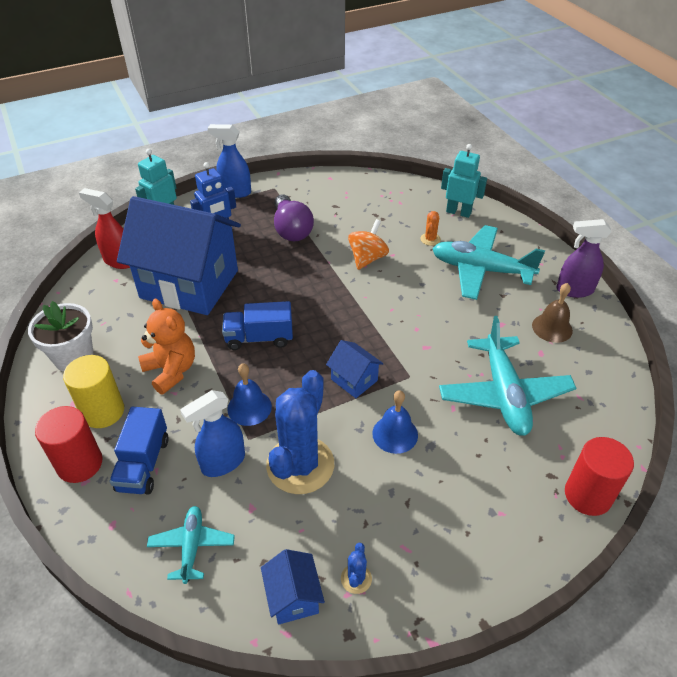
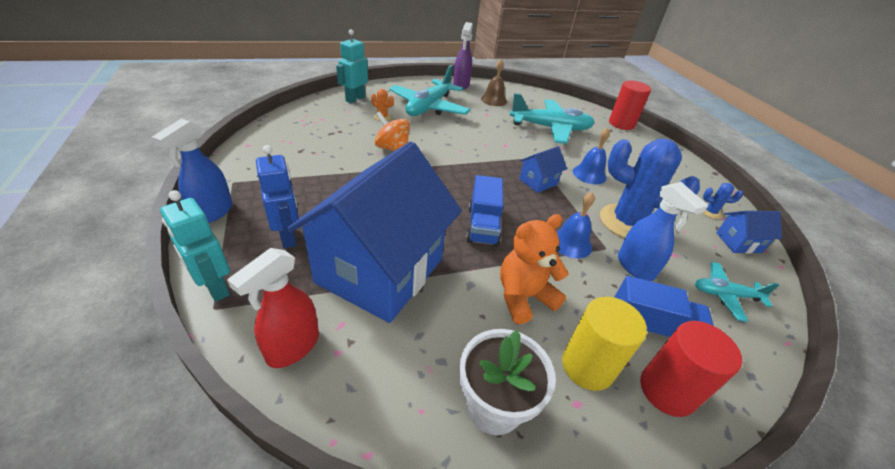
camera: 85 degrees left, 5 degrees down
(291, 229) = (322, 182): purple light bulb -> none

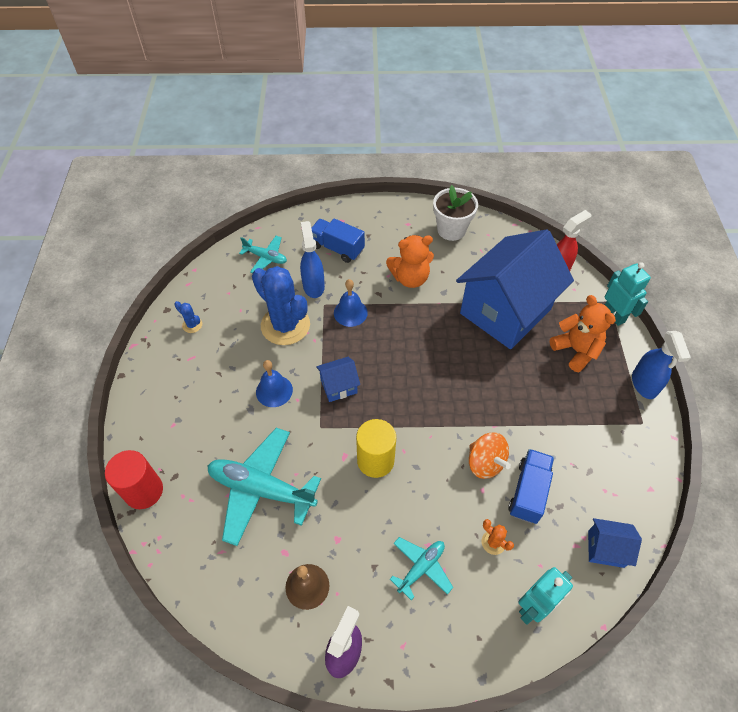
camera: 160 degrees left, 15 degrees up
(212, 212) = (644, 384): blue spray bottle -> blue spray bottle turned 135 degrees clockwise
(288, 236) = (576, 350): blue robot -> orange teddy bear
(429, 107) = (421, 568): turquoise plane -> turquoise plane, size x0.54
(483, 226) = (417, 339): blue truck -> blue truck (528, 492)
(587, 366) = (392, 237): yellow cylinder -> yellow cylinder (375, 460)
(667, 390) = (355, 220): red cylinder -> none
(738, 242) = (204, 293): blue house -> blue house (605, 549)

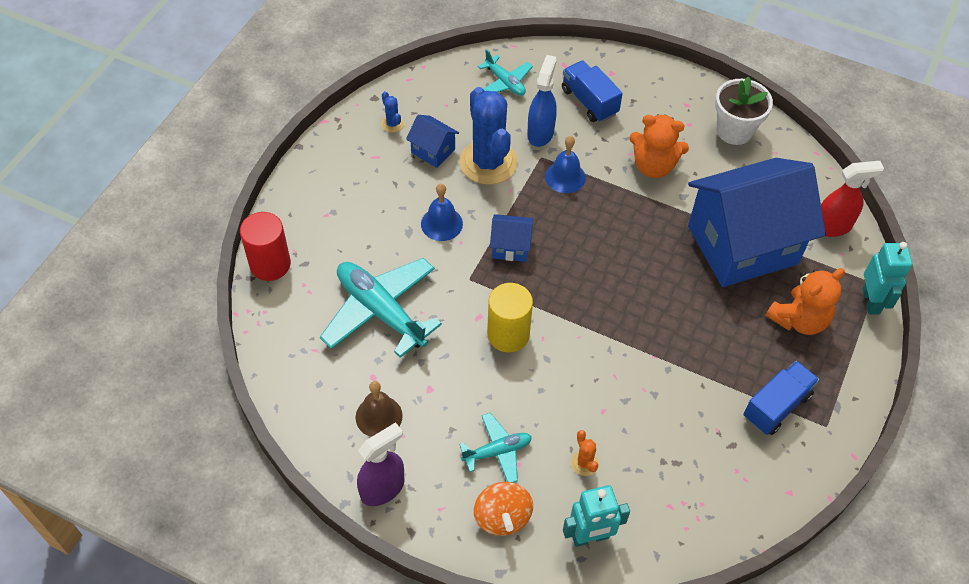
camera: 25 degrees right, 0 degrees up
(485, 463) = (622, 387): orange spinning top -> orange spinning top (502, 517)
(528, 492) = (651, 434): blue truck -> blue truck (776, 406)
(576, 350) = (799, 320): orange teddy bear -> orange teddy bear turned 60 degrees clockwise
(605, 549) = (700, 523): blue house -> blue house (433, 151)
(644, 384) = (856, 388): blue spray bottle -> none

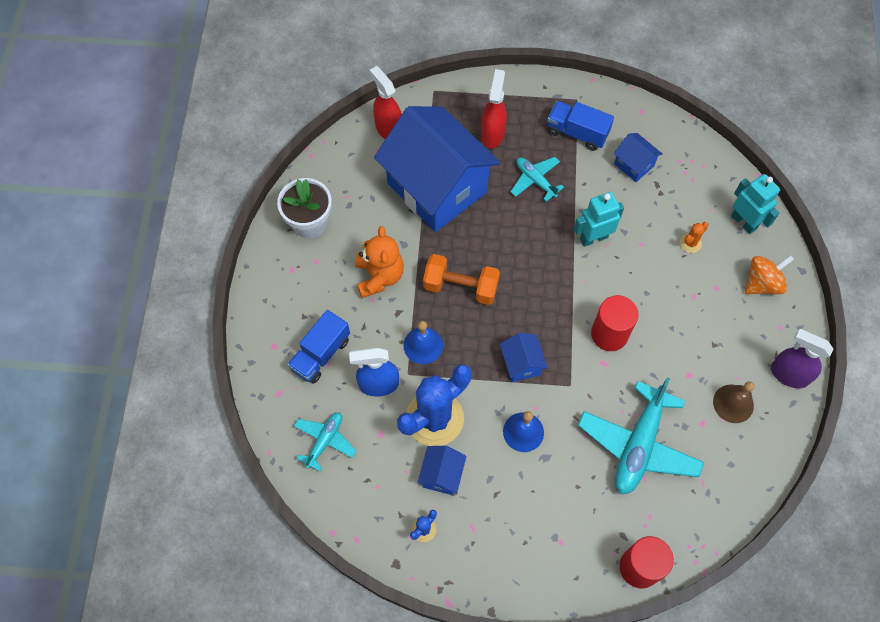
camera: 110 degrees left, 10 degrees up
(497, 451) = (714, 305): turquoise plane -> turquoise plane (535, 180)
(508, 334) = (609, 334): yellow cylinder -> red cylinder
(616, 226) = (461, 287): none -> orange dumbbell
(712, 449) = (634, 165): none -> blue house
(799, 320) = (492, 134): orange teddy bear -> red spray bottle
(871, 301) = (452, 91): turquoise robot -> turquoise robot (593, 238)

